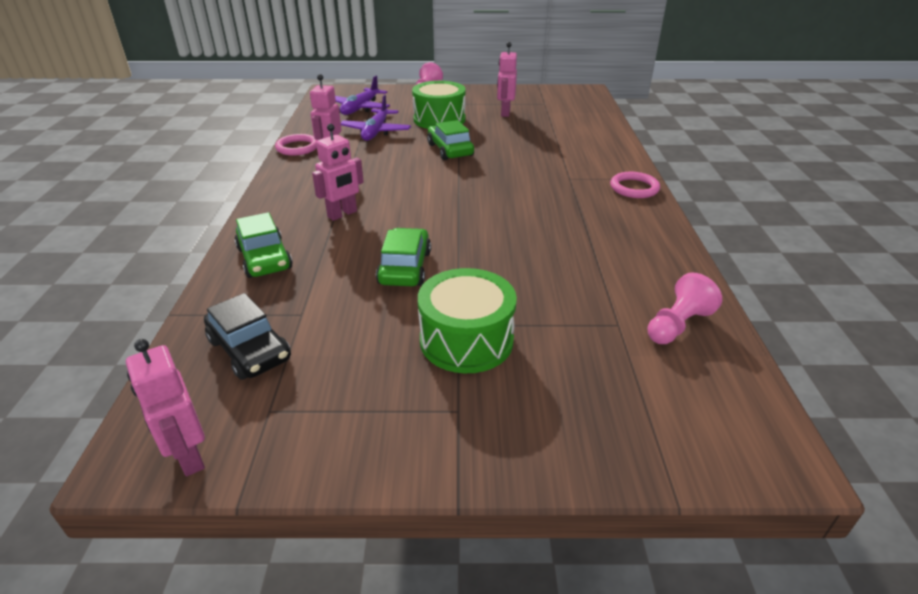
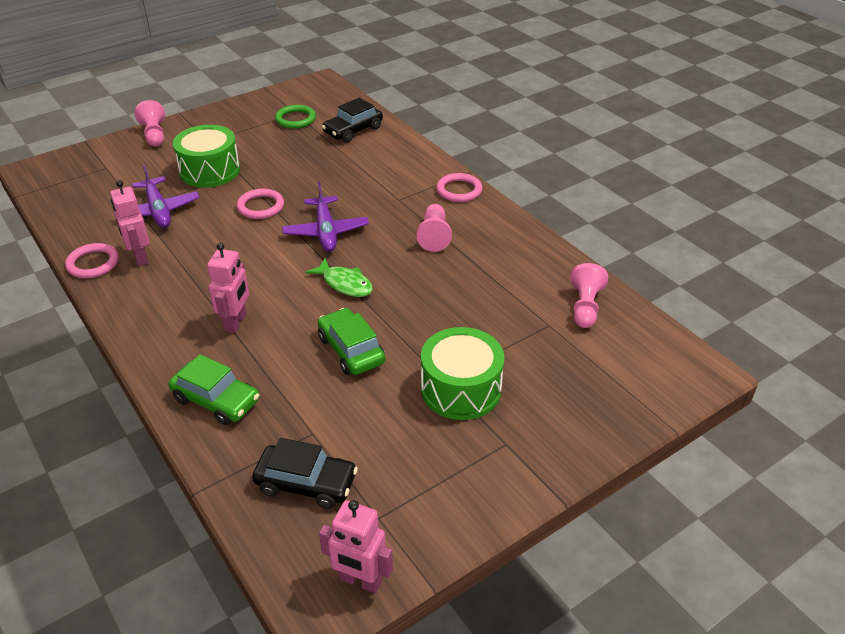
camera: 35 degrees left, 5 degrees up
(360, 108) = (104, 184): purple plane -> purple plane (326, 232)
(450, 150) = (261, 206): green car -> pink ring
(455, 219) = (345, 284): none -> green fish
(505, 113) = (268, 139): pink robot -> none
(540, 107) = (295, 119): none -> green ring
(574, 213) = (434, 236): none -> pink pawn
(580, 124) = (353, 130): none -> black car

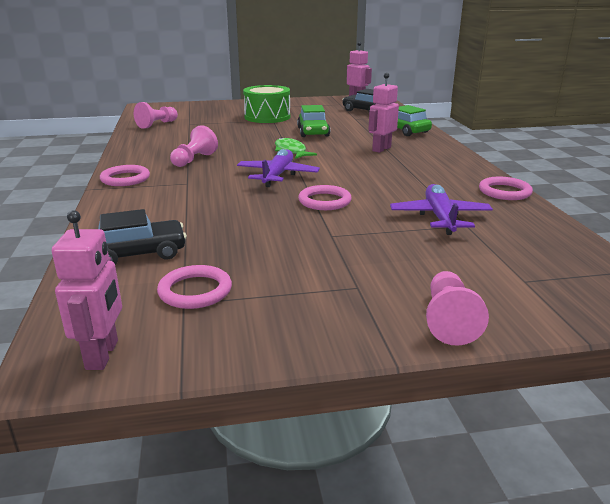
camera: 155 degrees left, 15 degrees down
(140, 257) = (457, 188): pink robot -> pink robot (103, 355)
(210, 171) = (368, 245): green drum -> none
(295, 119) = (195, 291): green ring -> pink ring

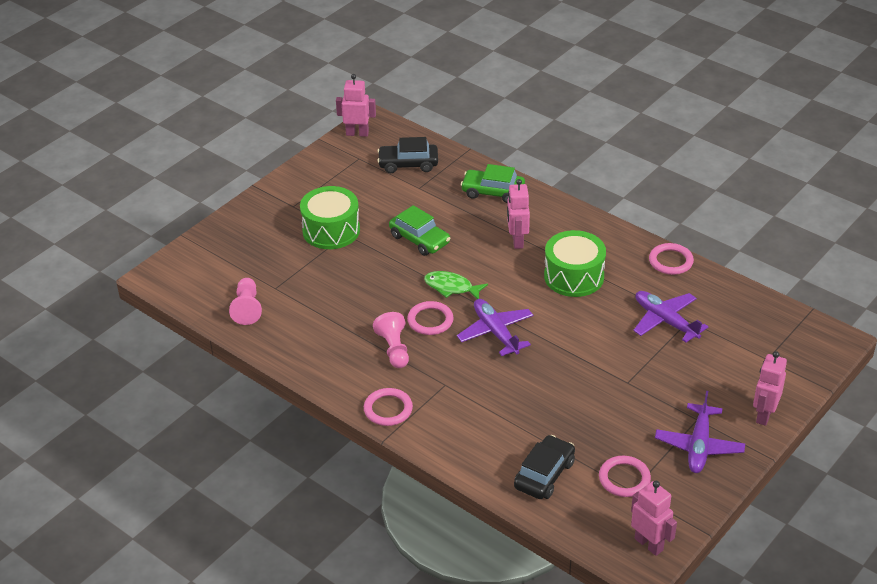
camera: 40 degrees left, 15 degrees up
(321, 307) = (699, 446): none -> purple plane
(324, 201) = (574, 346): pink ring -> pink ring (430, 320)
(395, 173) = (574, 276): none -> green drum
(449, 320) = (764, 415): pink pawn -> pink robot

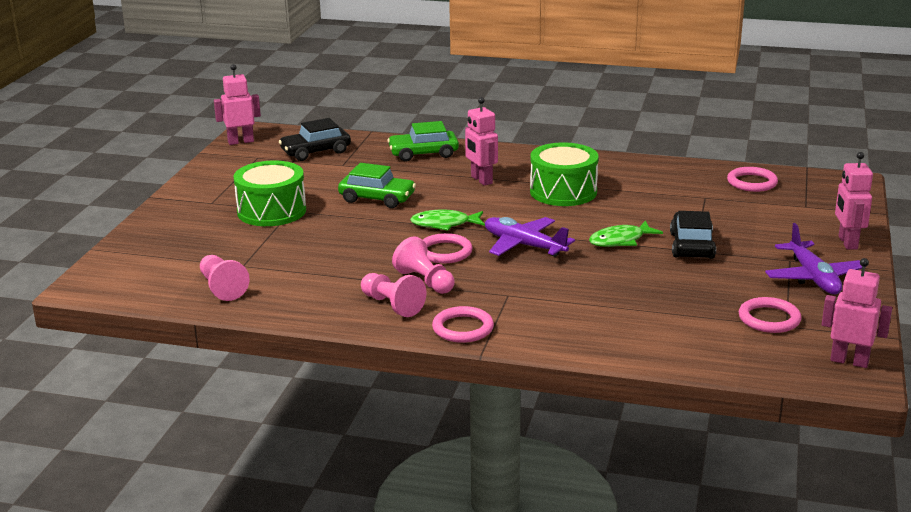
camera: 25 degrees left, 15 degrees down
(354, 367) = (392, 305): none -> pink pawn
(544, 474) = (685, 336): black car -> black car (691, 246)
(576, 351) = (620, 240): none -> green fish
(665, 321) = (684, 202): purple plane -> none
(670, 261) = (645, 164): pink ring -> pink ring (752, 182)

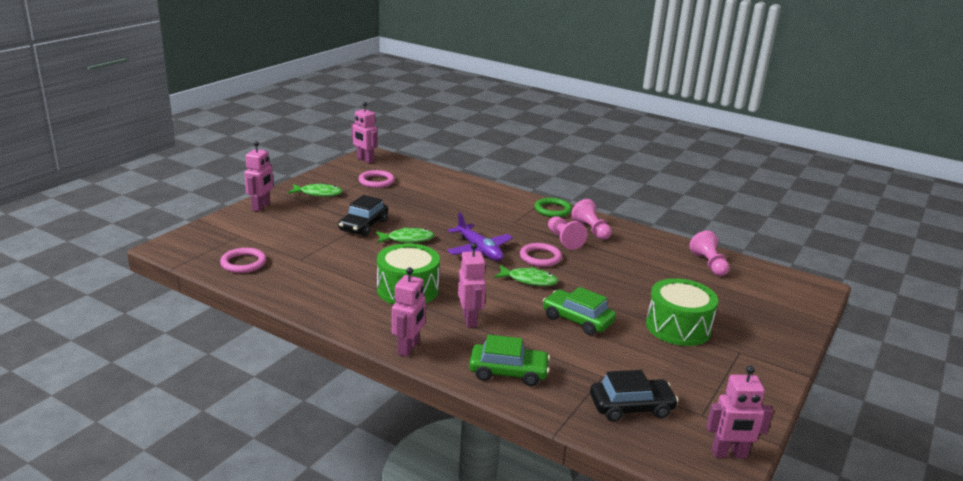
camera: 165 degrees left, 0 degrees up
(463, 328) = (552, 210): pink ring -> green ring
(517, 153) = (408, 348): none -> pink robot
(813, 278) = (318, 193): purple plane -> green fish

